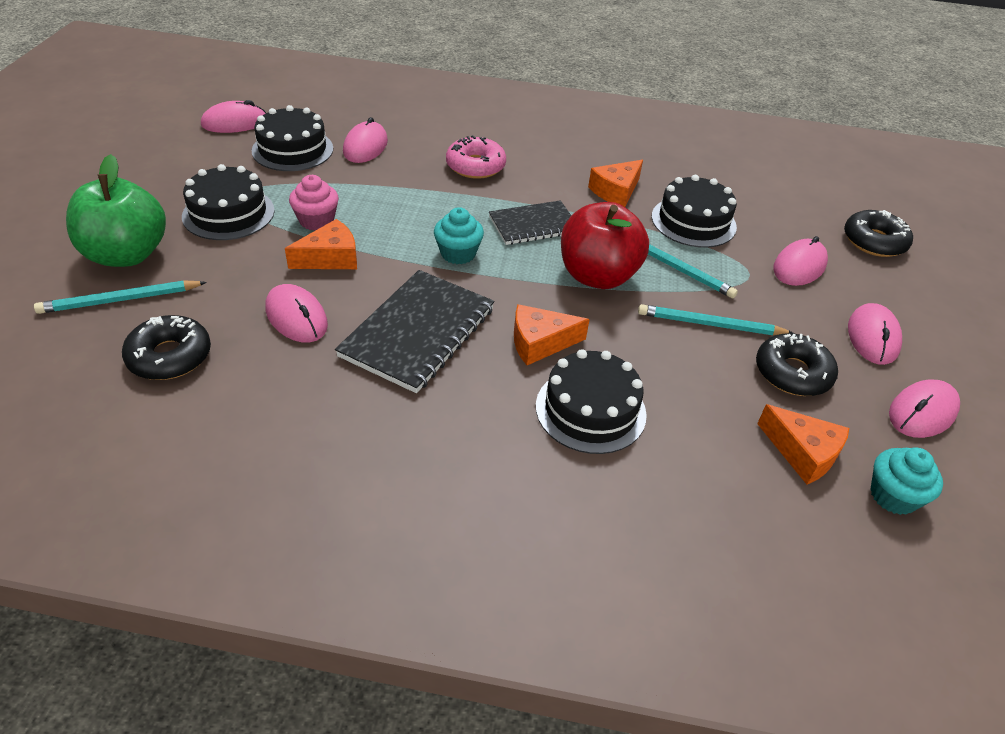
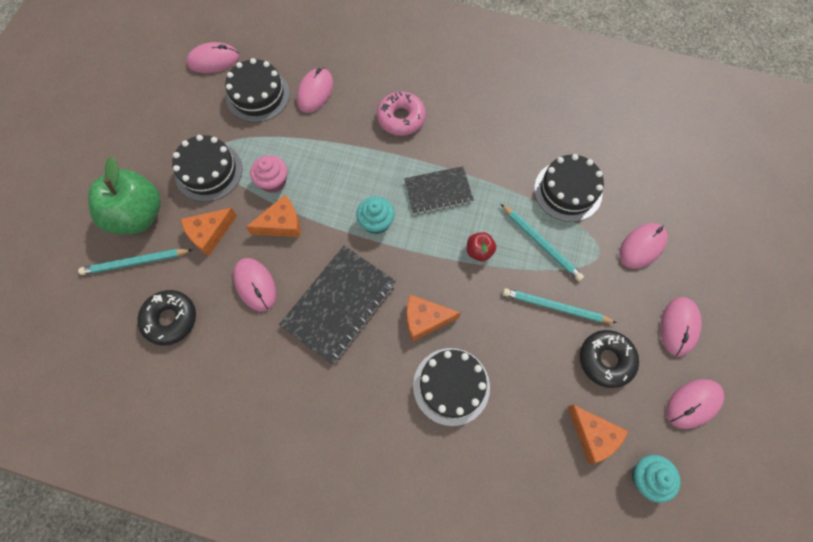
camera: 10 degrees right, 25 degrees up
(597, 276) = (479, 251): red apple -> red apple, size x0.45
(616, 191) = (511, 152): orange cheese -> orange cheese (210, 233)
(874, 241) = (713, 219): black donut -> none

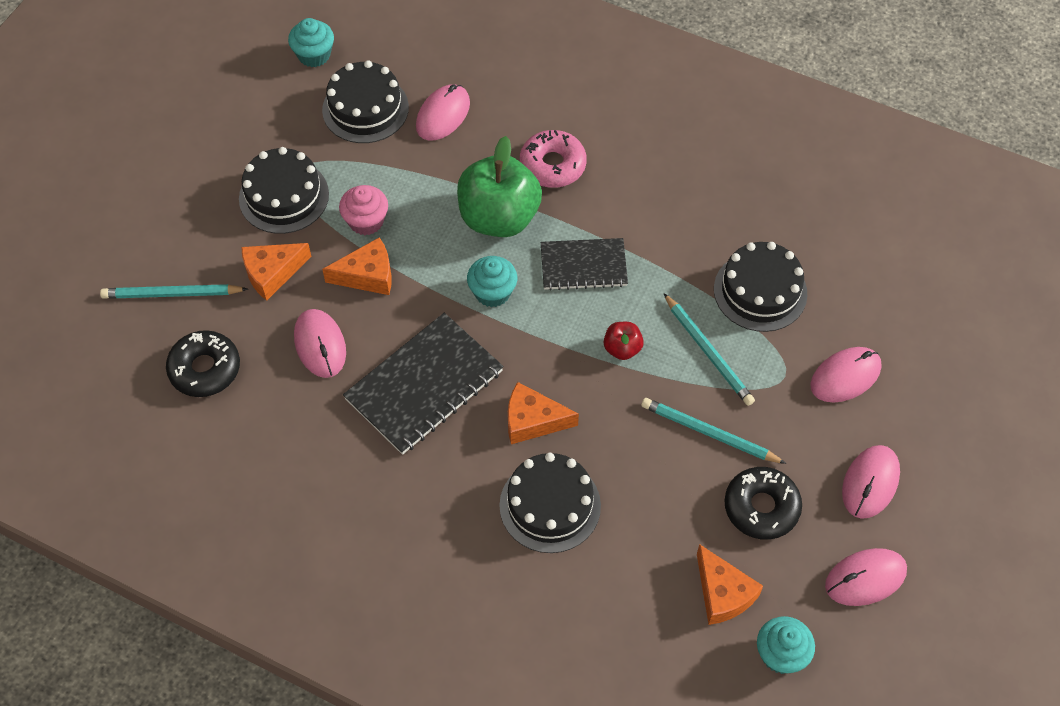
camera: 10 degrees right, 10 degrees down
(138, 215) = (183, 237): green apple -> green apple (499, 218)
(213, 60) = (314, 55): pink mouse -> turquoise cupcake

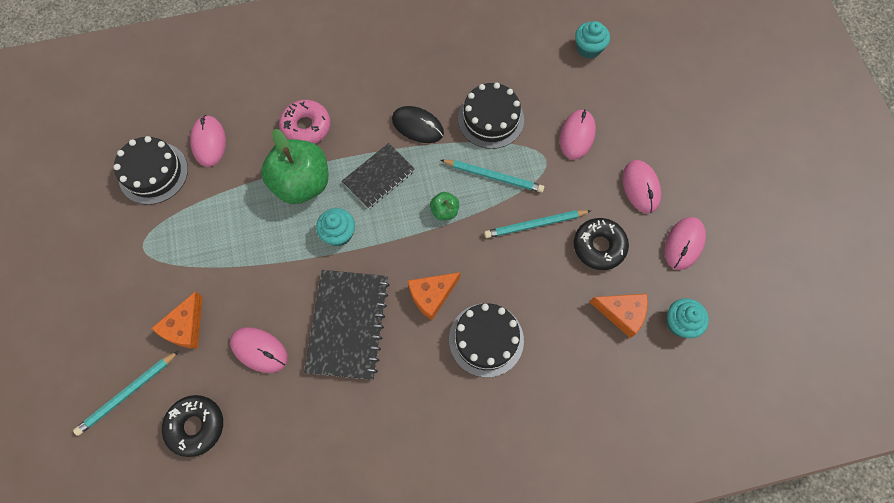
camera: 40 degrees left, 10 degrees up
(284, 196) = (148, 270): black cake -> none
(314, 55) = (86, 160): turquoise cupcake -> turquoise cupcake (588, 48)
(366, 221) = (218, 247): pink cupcake -> none
(367, 275) = (250, 281): orange cheese -> none
(622, 349) = (444, 211): red apple -> green apple
(671, 243) = (417, 126): none -> black mouse

